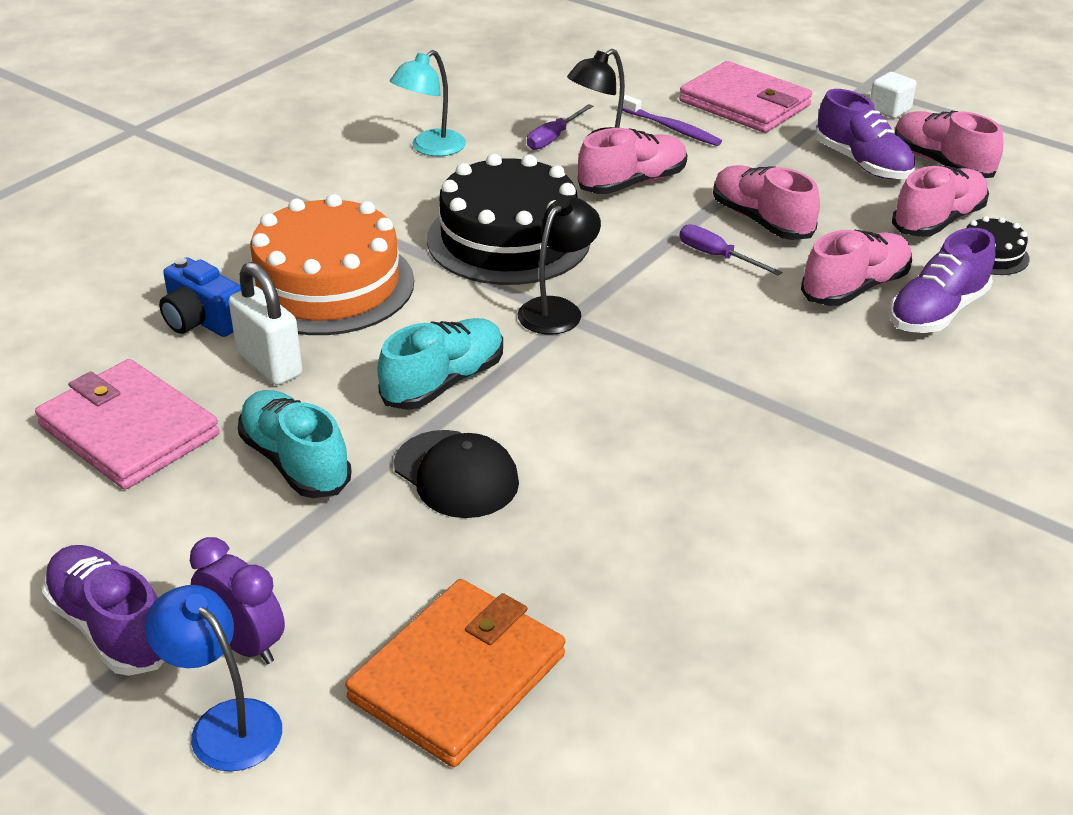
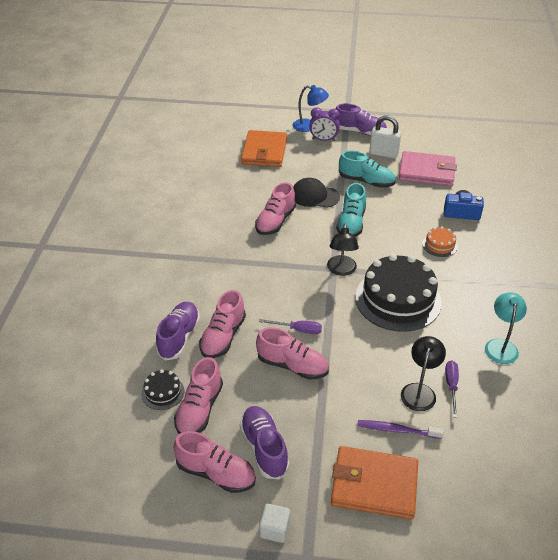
camera: 150 degrees right, 5 degrees up
(269, 365) = (415, 206): white padlock -> white padlock (383, 154)
(328, 285) = (439, 245): orange cake -> orange cake, size x0.44
(632, 183) = (377, 366): pink shoe -> pink shoe (275, 221)
(745, 104) = (374, 485): pink wallet -> orange wallet
(862, 163) = (264, 448): purple shoe -> purple shoe turned 45 degrees clockwise

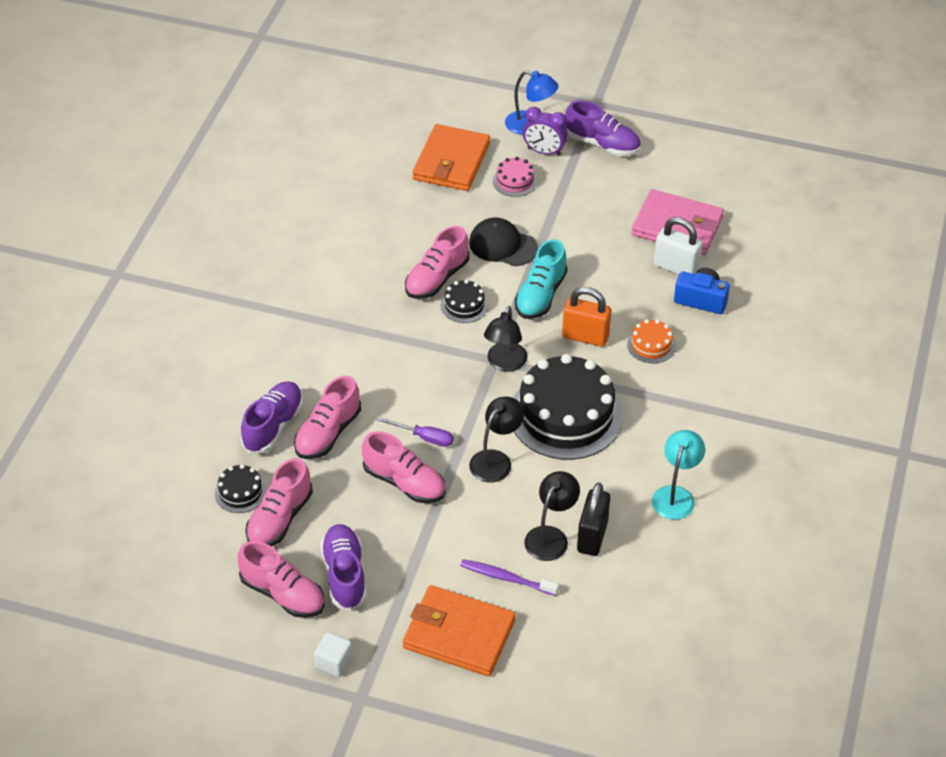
camera: 10 degrees right, 5 degrees up
(300, 236) = (464, 305): none -> black cake
(310, 158) = (515, 181): none -> pink cake
(357, 339) = (496, 460): none -> black lamp
(366, 181) = (583, 231): turquoise shoe -> none
(383, 154) = (625, 187): white padlock -> white padlock (676, 268)
(392, 245) = (585, 337): none -> orange padlock
(451, 386) = (592, 536): purple screwdriver -> black padlock

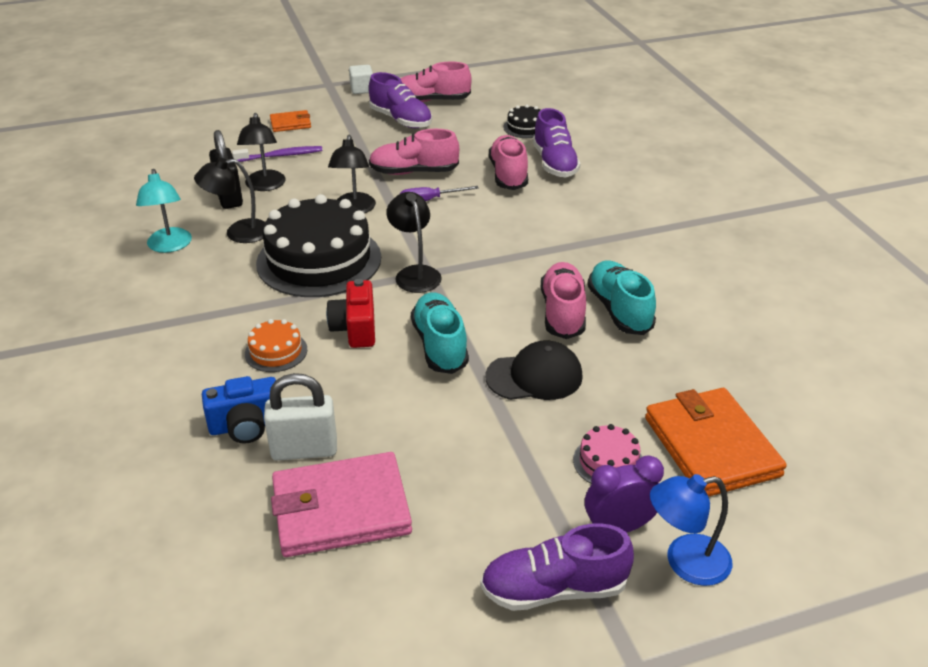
camera: 145 degrees right, 10 degrees down
(279, 519) = (480, 126): pink shoe -> none
(398, 261) = (619, 310): none -> turquoise shoe
(459, 634) = (290, 123): orange wallet -> orange wallet, size x0.50
(464, 305) = (507, 302): black cake -> none
(585, 337) = (355, 328): orange padlock -> red camera
(610, 482) = (238, 233): none -> black lamp

